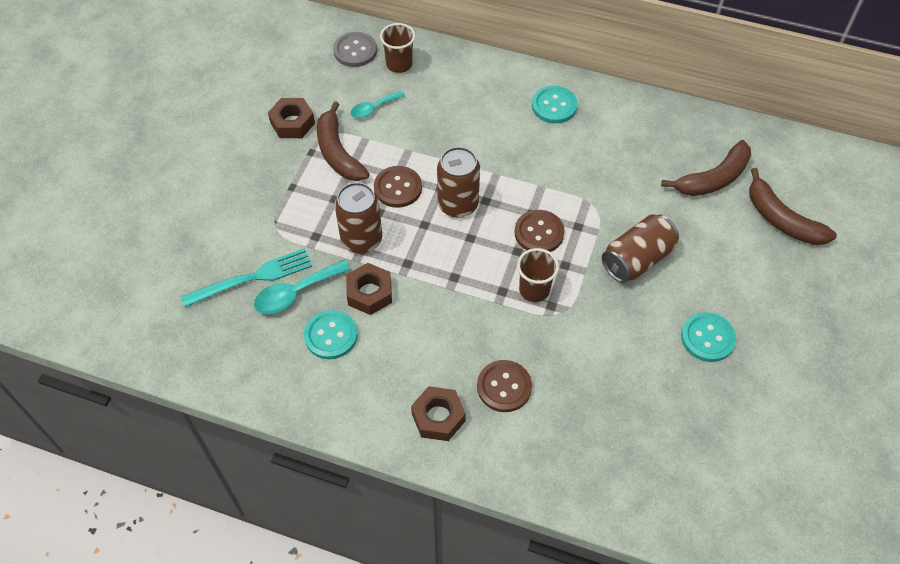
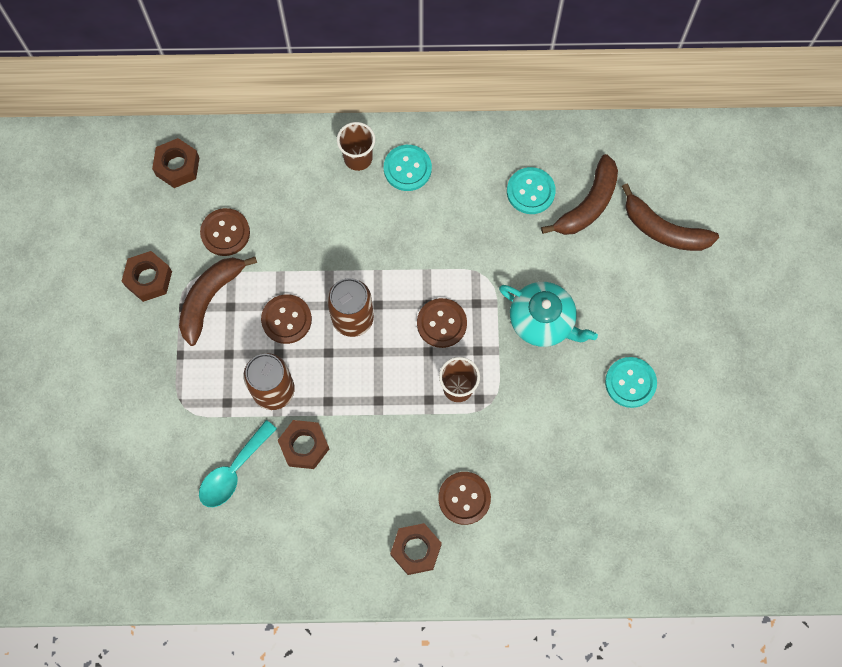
camera: 20 degrees left, 15 degrees up
(253, 277) = (185, 469): turquoise fork -> none
(331, 335) = (285, 504): turquoise button -> turquoise button (530, 191)
(338, 152) = (210, 298): brown banana -> brown banana turned 75 degrees clockwise
(355, 51) = (177, 166): grey button -> brown nut
(373, 108) = (225, 233): turquoise spoon -> brown button
(399, 64) = (230, 169): brown cup -> brown cup (358, 158)
(637, 259) = (542, 321): brown can -> turquoise teapot

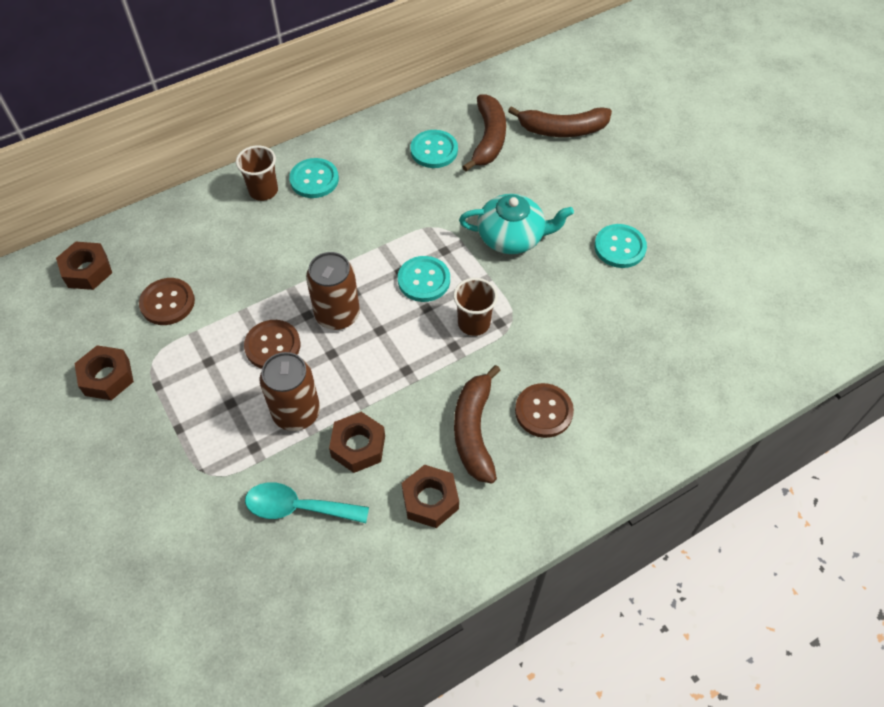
camera: 30 degrees left, 15 degrees down
(210, 298) = (183, 364): brown banana -> brown banana (474, 431)
(233, 471) = (298, 507): turquoise spoon -> turquoise spoon turned 90 degrees clockwise
(416, 550) = (529, 481): brown nut -> brown nut (430, 500)
(441, 323) = (424, 280): brown button -> turquoise button

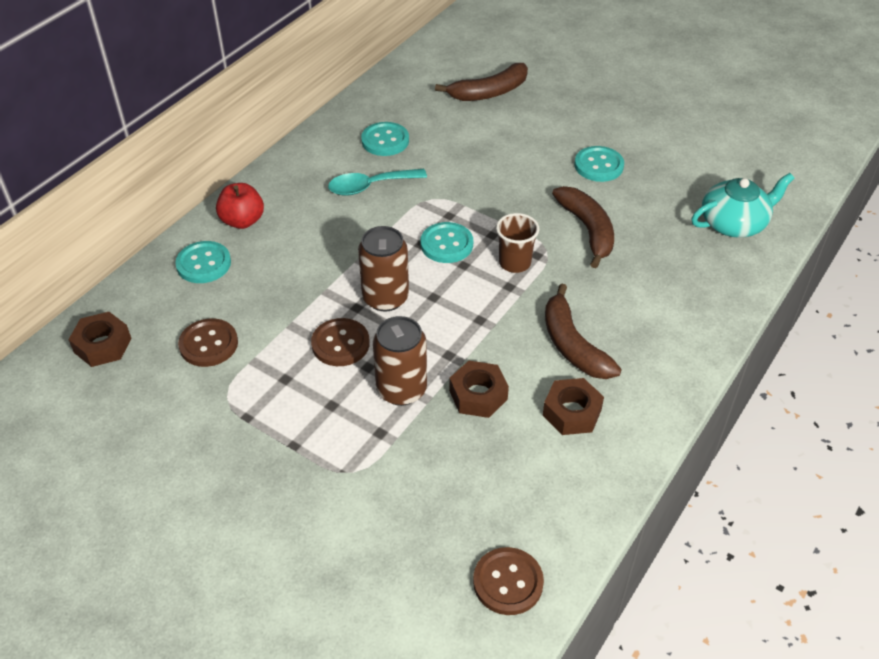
camera: 25 degrees left, 10 degrees down
(107, 377) = (189, 429): brown nut -> none
(263, 191) = (242, 221): brown cup -> red apple
(298, 507) = (456, 465): turquoise spoon -> turquoise spoon (370, 186)
(314, 179) = (287, 197): turquoise button -> turquoise button (203, 264)
(488, 139) = (428, 117): brown banana -> brown banana (587, 230)
(512, 237) = (502, 186): turquoise teapot -> turquoise teapot (734, 223)
(543, 411) = (621, 309): brown button -> brown button (508, 582)

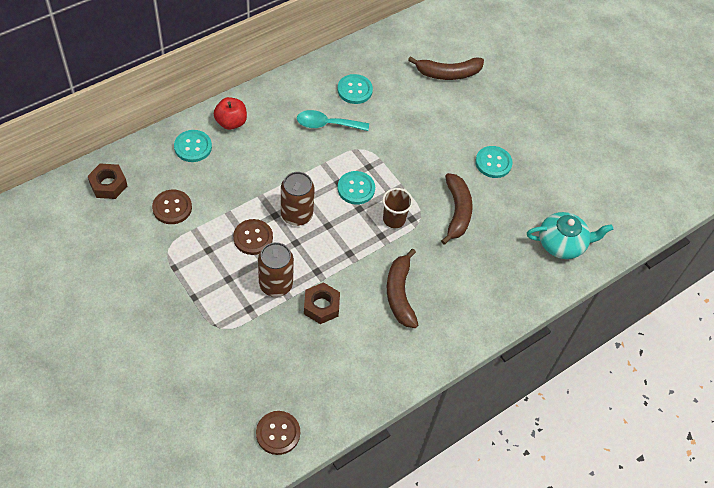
camera: 15 degrees right, 10 degrees up
(572, 412) = (374, 340): brown nut -> none

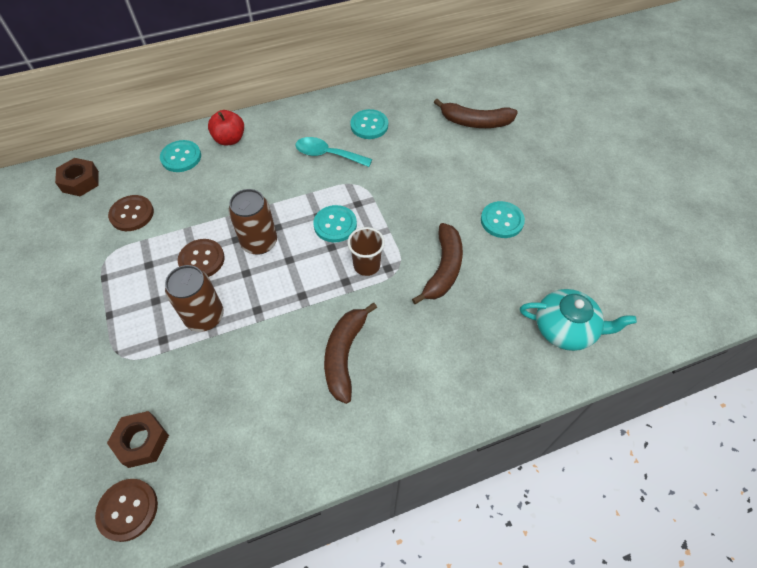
camera: 20 degrees right, 0 degrees up
(321, 306) = (246, 352): brown nut -> brown nut (142, 441)

